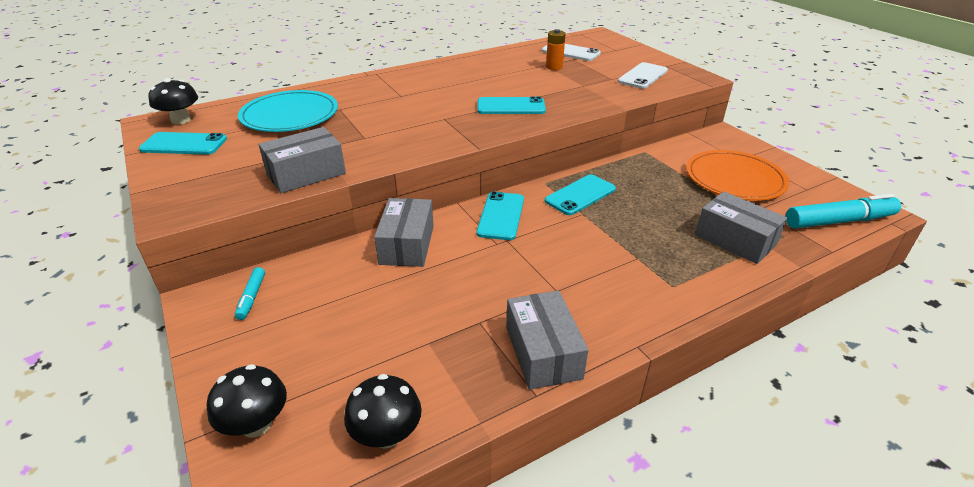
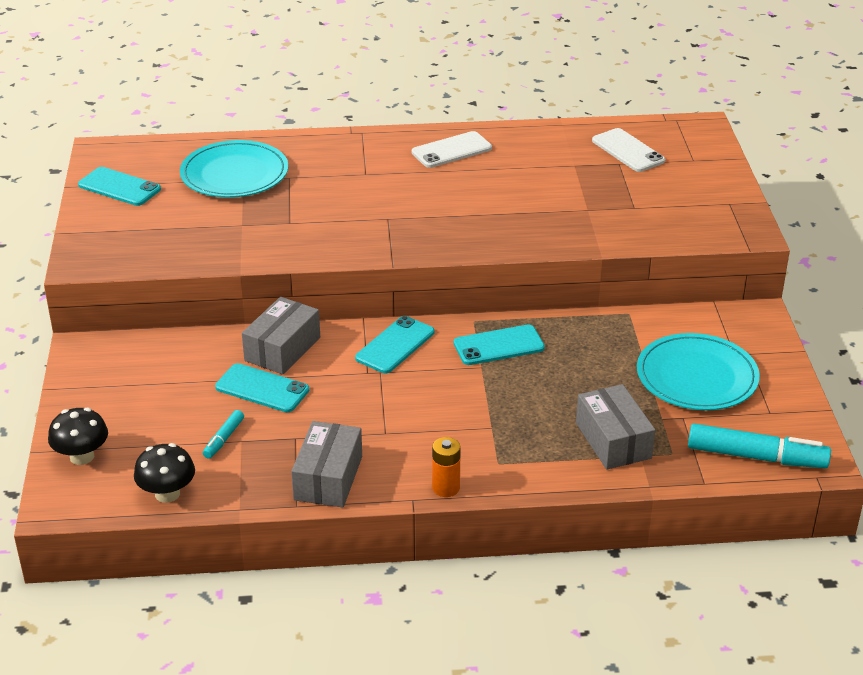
camera: 25 degrees right, 0 degrees up
(181, 120) = (128, 154): black mushroom -> none
(252, 297) = (123, 358): turquoise marker -> turquoise marker (224, 439)
(306, 174) = (210, 252): grey box -> none
(511, 106) = (473, 220): turquoise phone -> turquoise phone (262, 388)
(554, 67) = (581, 172): orange battery -> orange battery (446, 488)
(642, 76) = (678, 213): white phone -> white phone (451, 150)
(734, 179) = (697, 377): orange plate -> turquoise plate

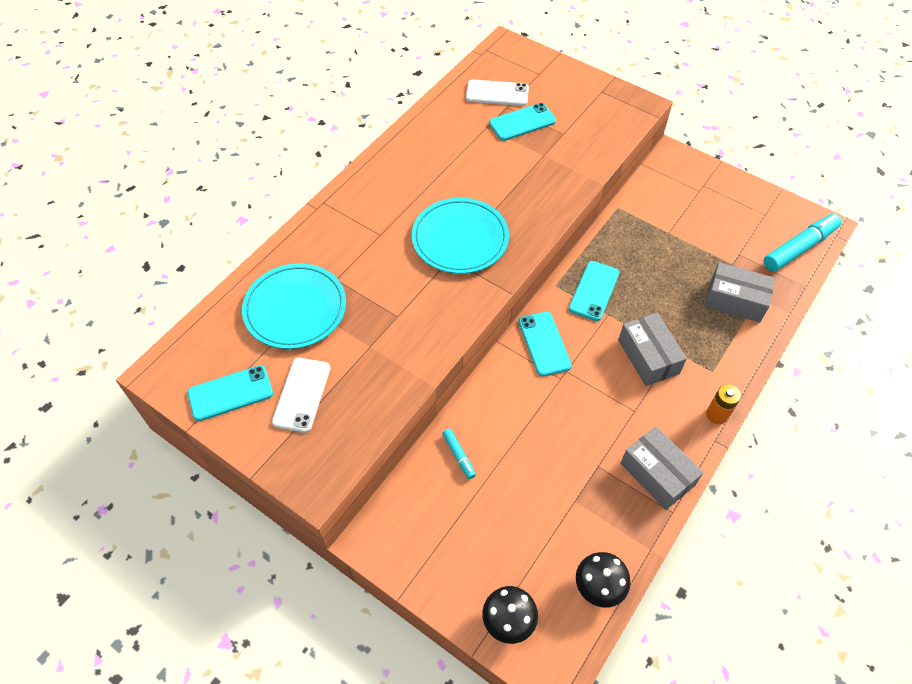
camera: 50 degrees left, 20 degrees up
(224, 439) = (564, 511): turquoise marker -> turquoise marker (459, 455)
(262, 388) = (525, 451): turquoise phone -> turquoise phone (522, 122)
(282, 349) = (490, 410): grey box -> grey box (648, 356)
(451, 150) = (401, 172): white phone -> white phone (302, 394)
(697, 377) = (706, 221): turquoise plate -> turquoise plate (460, 238)

